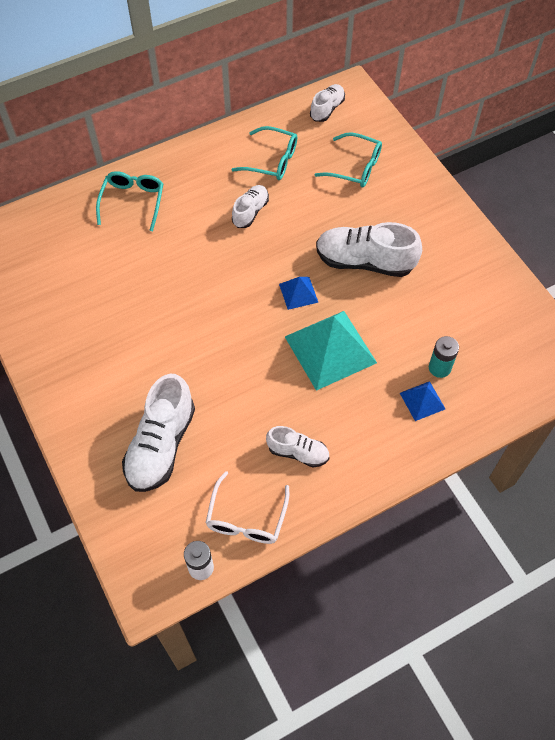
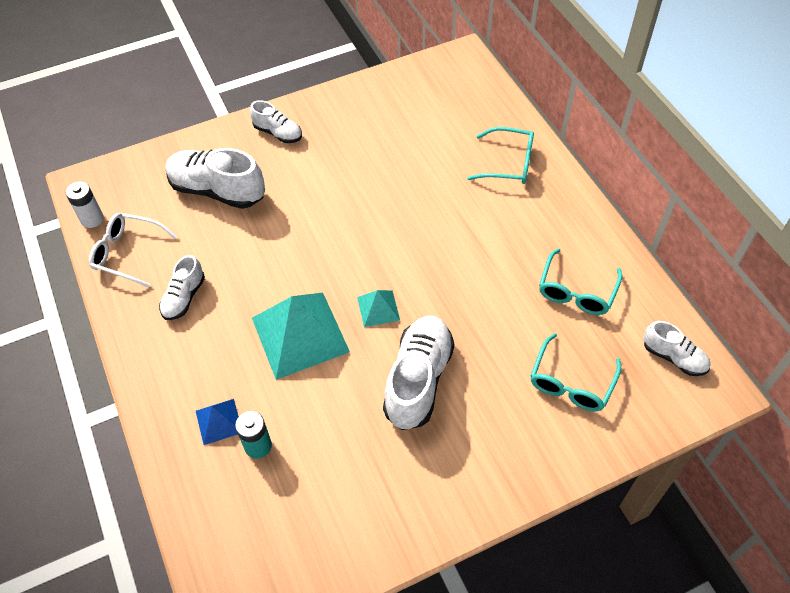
camera: 95 degrees right, 5 degrees down
(250, 212) = (495, 267): white shoe -> white shoe (278, 133)
(298, 293) = (378, 308): blue pyramid -> turquoise pyramid

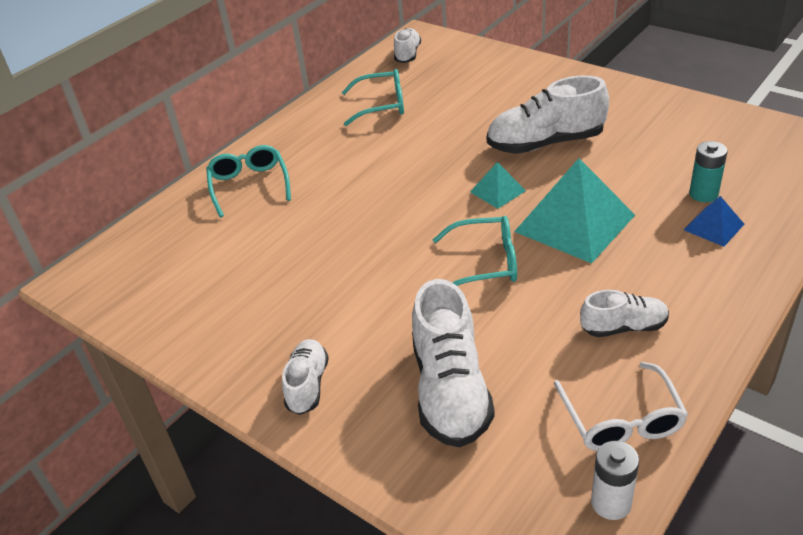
camera: 115 degrees left, 15 degrees down
(571, 383) = (472, 82): turquoise glasses -> turquoise glasses (486, 263)

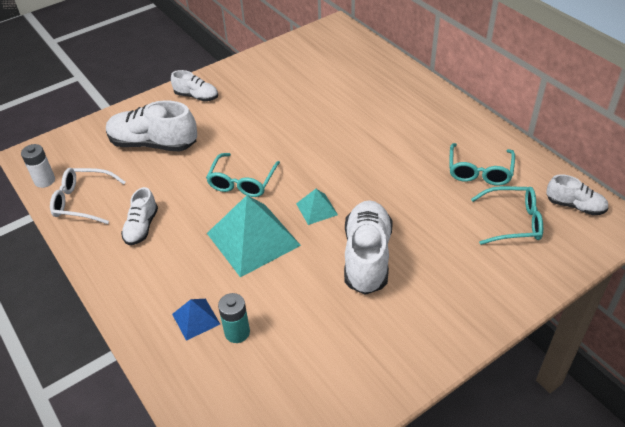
camera: 105 degrees right, 5 degrees up
(249, 185) = (395, 91): turquoise glasses -> turquoise glasses (513, 222)

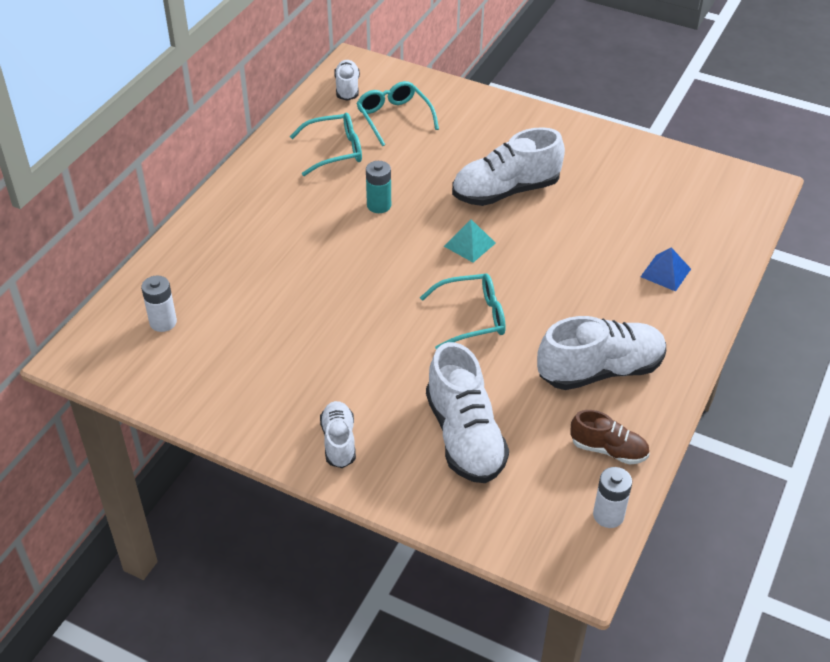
camera: 120 degrees left, 0 degrees up
(82, 201) = (608, 450): white glasses -> brown shoe
(141, 227) = (600, 370): white shoe -> white shoe, size x1.79
(237, 332) = (654, 240): turquoise battery -> turquoise battery (379, 205)
(253, 239) = (545, 274): turquoise pyramid -> none
(341, 57) = (163, 322): none -> white battery

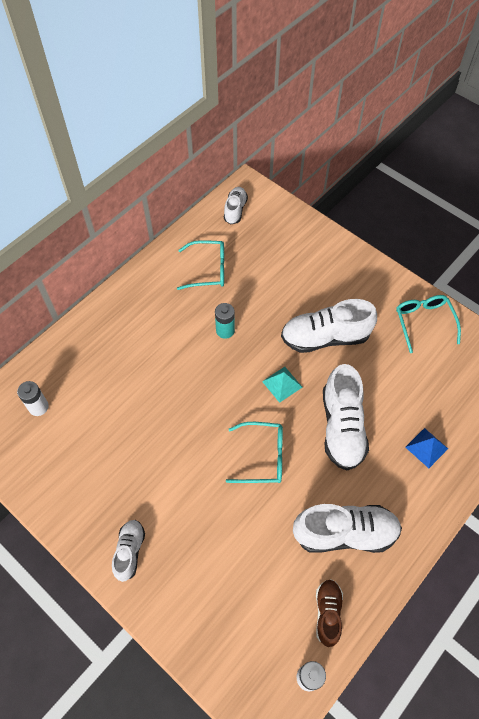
camera: 15 degrees right, 15 degrees up
(394, 117) = (261, 246): turquoise glasses -> turquoise glasses (424, 322)
(464, 436) = (223, 571): white shoe -> white shoe (342, 427)
(608, 450) = (328, 613): brown shoe -> brown shoe turned 120 degrees counterclockwise

